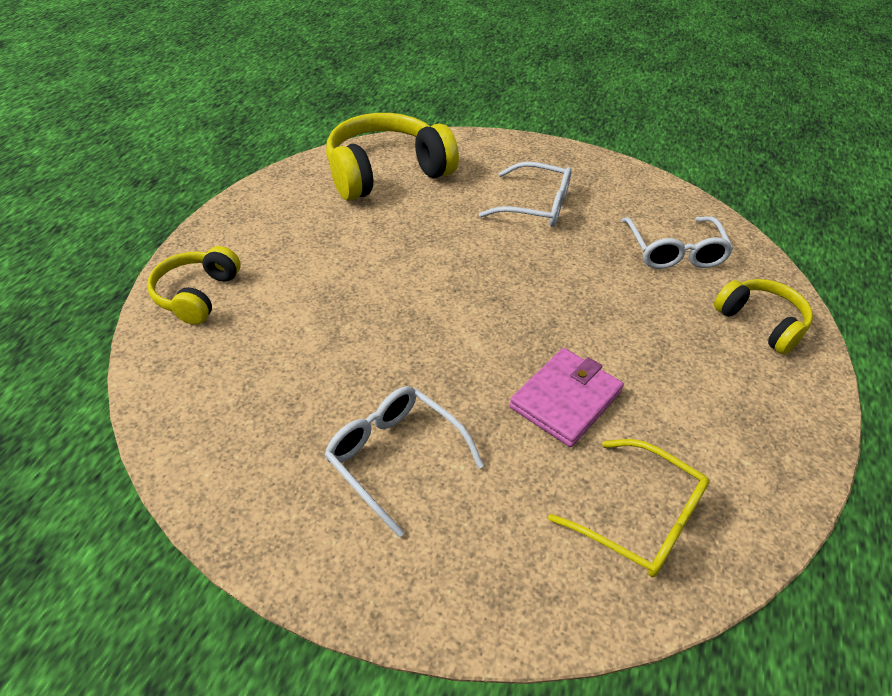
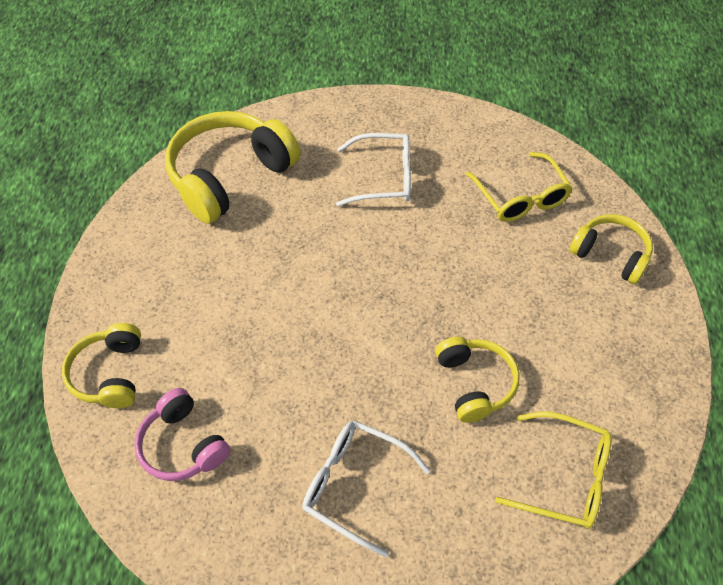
camera: 15 degrees left, 10 degrees up
(235, 371) = (183, 445): none -> pink headphones
(566, 399) = (474, 383): pink wallet -> yellow headphones
(674, 252) = (521, 197): white glasses -> yellow glasses

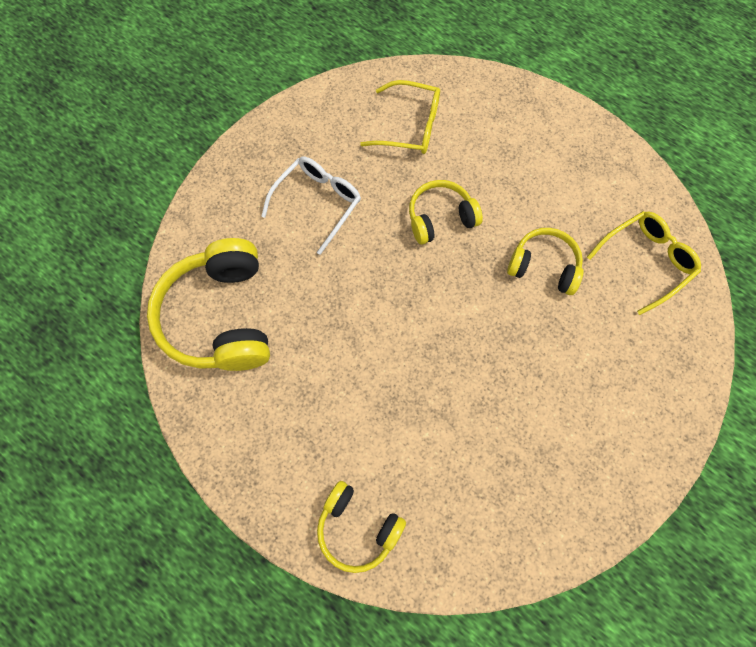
camera: 55 degrees left, 15 degrees up
(183, 445) = (463, 502): pink headphones -> none
(354, 485) = (572, 397): white glasses -> none
(610, 254) = (500, 109): yellow headphones -> yellow headphones (440, 218)

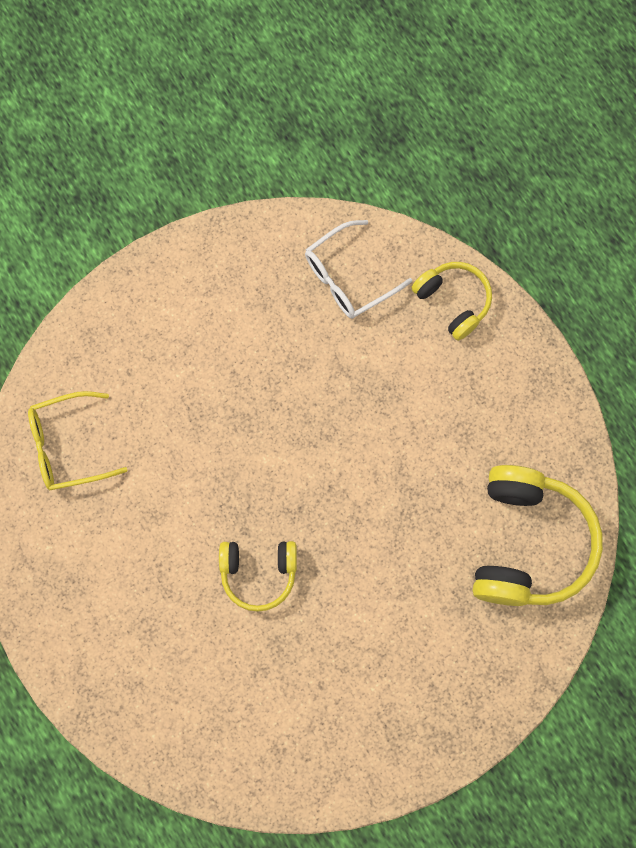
camera: 160 degrees left, 5 degrees up
(318, 203) = (386, 641): white glasses -> white glasses (348, 278)
(410, 126) = (244, 706): yellow glasses -> none
(543, 266) = (175, 478): yellow headphones -> none

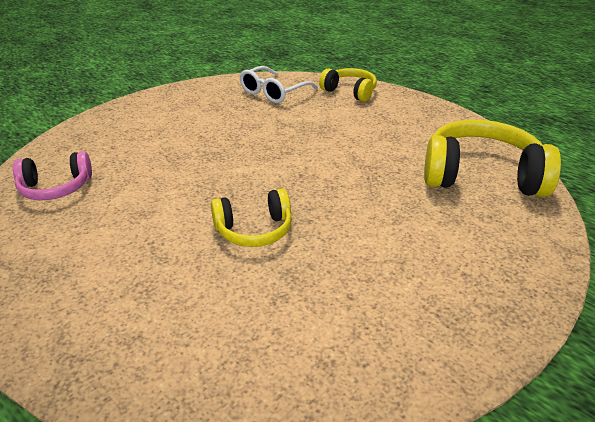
camera: 15 degrees left, 40 degrees down
(68, 446) = (56, 188): yellow glasses -> pink headphones
(528, 543) = (481, 176): yellow headphones -> yellow headphones turned 75 degrees counterclockwise

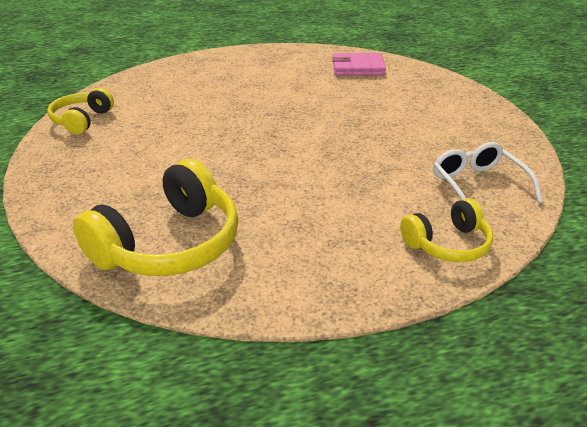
camera: 120 degrees right, 0 degrees up
(56, 188) = (357, 68): pink headphones -> pink wallet
(254, 230) = (235, 114): yellow headphones -> yellow headphones (82, 120)

